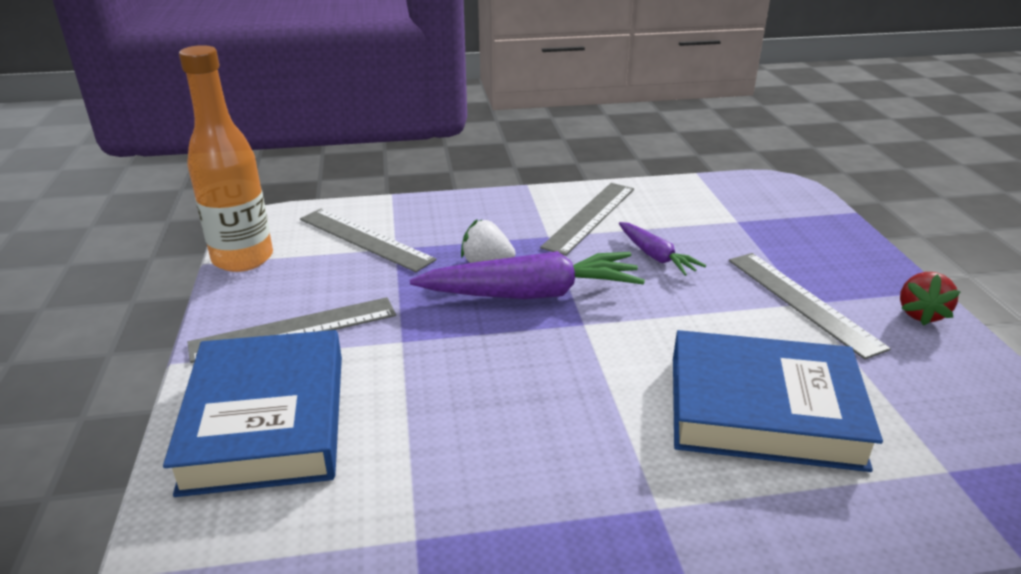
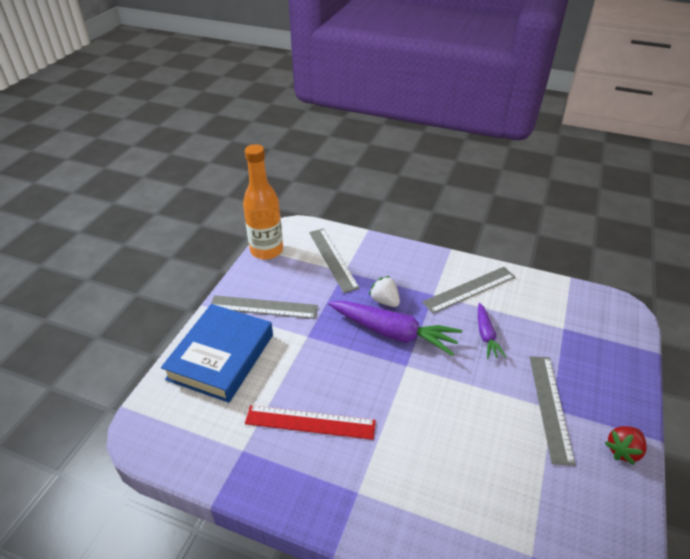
camera: 30 degrees right, 10 degrees up
(502, 449) = (310, 422): none -> red ruler
(763, 410) = (459, 466): blue book -> none

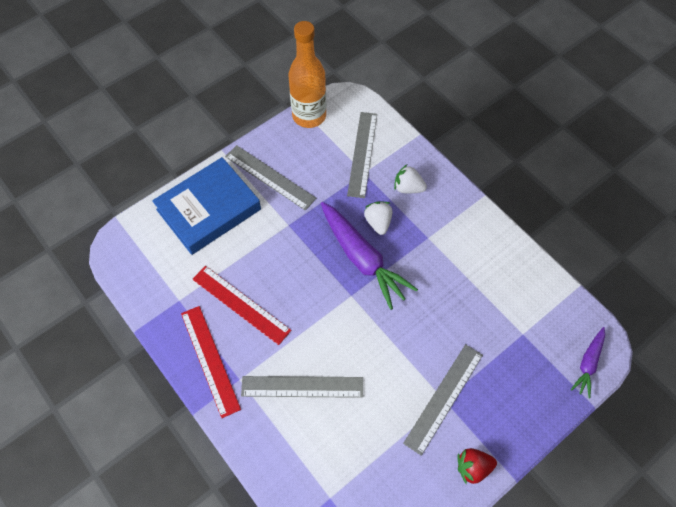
camera: 30 degrees right, 20 degrees up
(314, 490) = (210, 360): none -> red ruler
(389, 267) = (408, 188): none -> white strawberry
(469, 289) = (466, 249): grey ruler -> grey ruler (302, 386)
(486, 335) = (443, 303): purple carrot -> purple carrot (588, 364)

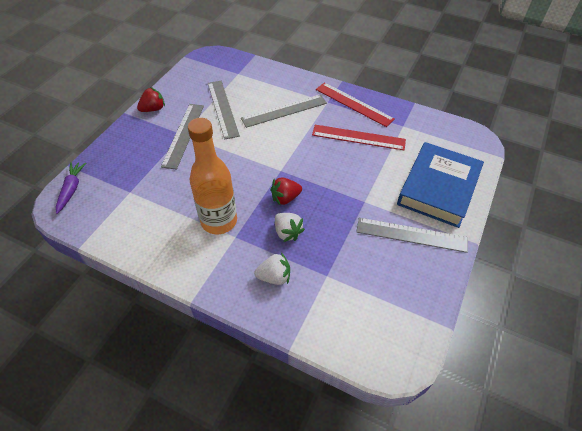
camera: 155 degrees right, 10 degrees down
(309, 116) = (424, 318): orange bottle -> orange bottle (219, 221)
(362, 154) = (340, 295): grey ruler -> grey ruler (223, 108)
(362, 259) = (285, 198): purple carrot -> red strawberry

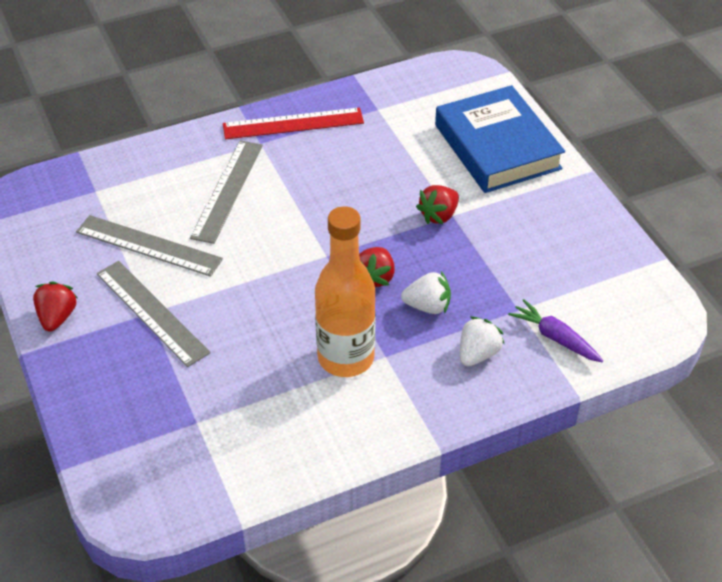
camera: 50 degrees left, 5 degrees down
(71, 189) = (119, 485): purple carrot -> purple carrot (555, 337)
(357, 196) = (439, 215): none -> red strawberry
(358, 137) = (352, 156): red ruler -> none
(411, 235) = (534, 209): grey ruler -> none

